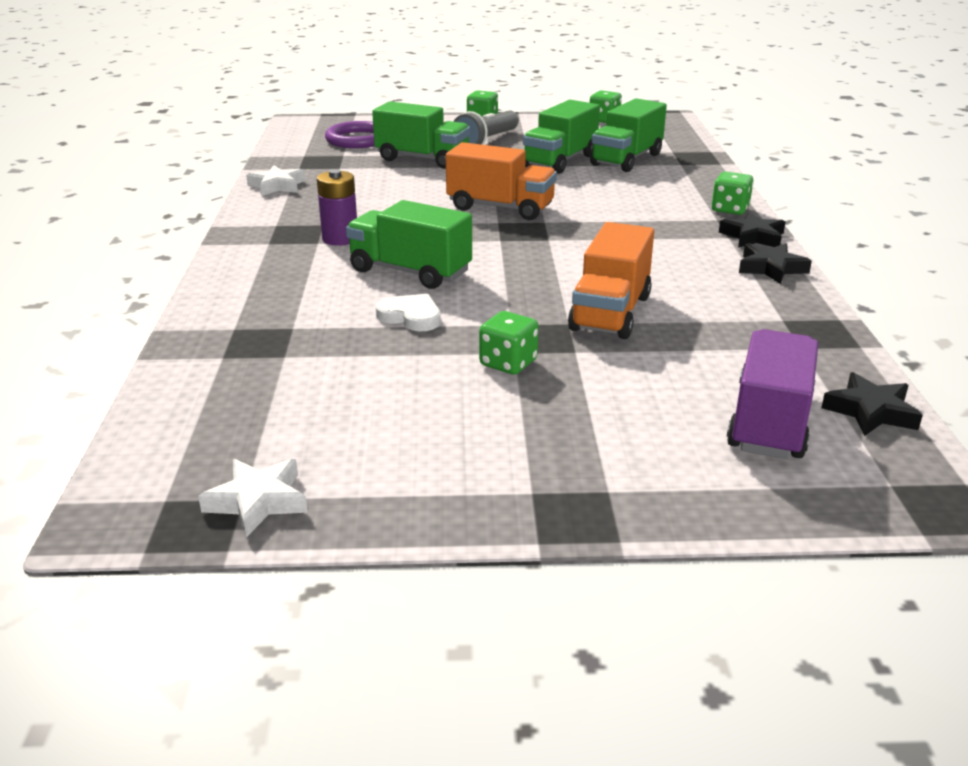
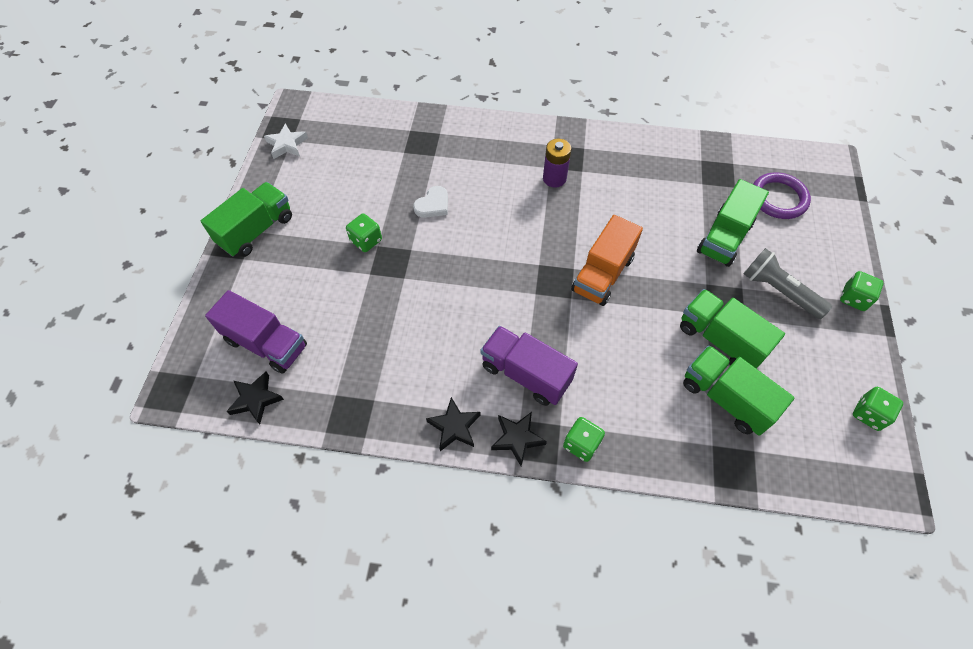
camera: 100 degrees right, 30 degrees up
(277, 186) = (660, 148): white star -> none
(410, 271) = (495, 210): green truck -> green truck (256, 230)
(610, 313) = (411, 302): orange truck -> none
(668, 237) = (525, 374): none -> purple truck

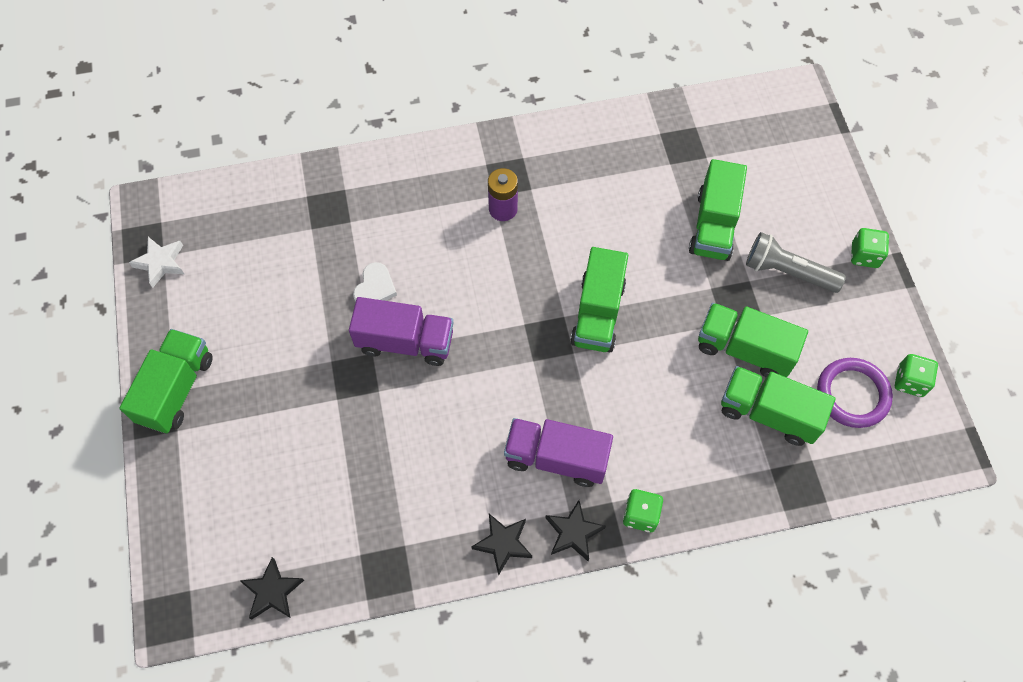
camera: 20 degrees left, 5 degrees up
(266, 343) = (254, 524): purple truck -> purple truck (405, 342)
(366, 241) = (315, 359): green dice -> none
(602, 274) = (597, 313): orange truck -> green truck
(778, 198) = (756, 157): purple ring -> purple ring (852, 394)

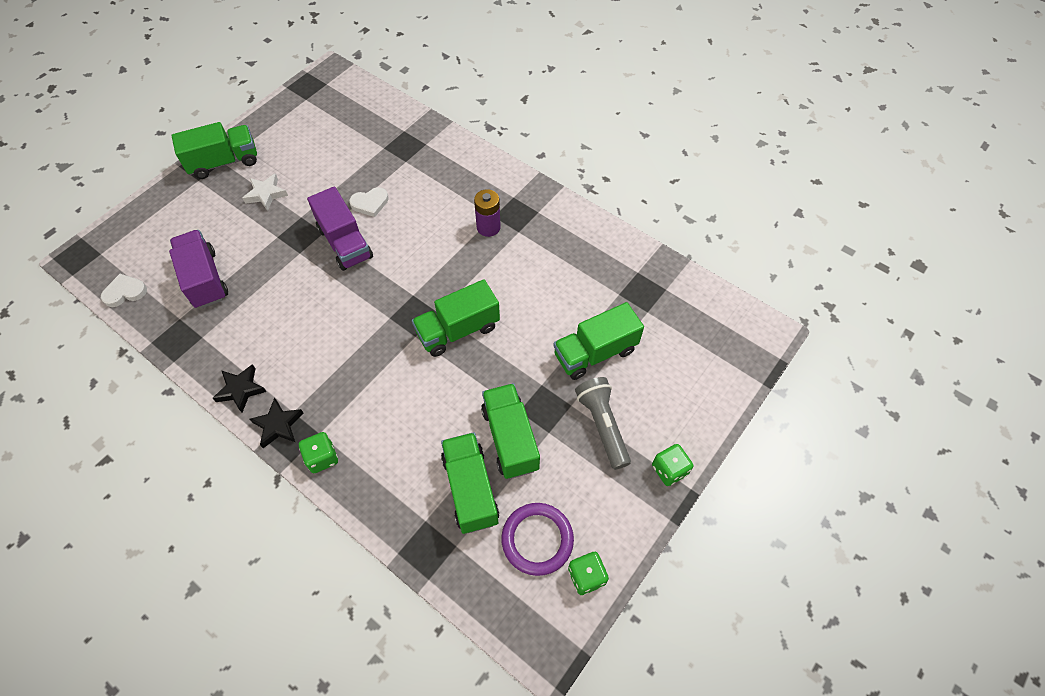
camera: 50 degrees right, 5 degrees down
(160, 263) = (299, 101): white star -> white star (266, 194)
(272, 591) = (125, 292): black star -> white heart
(556, 458) = (327, 378): purple truck -> purple truck (205, 279)

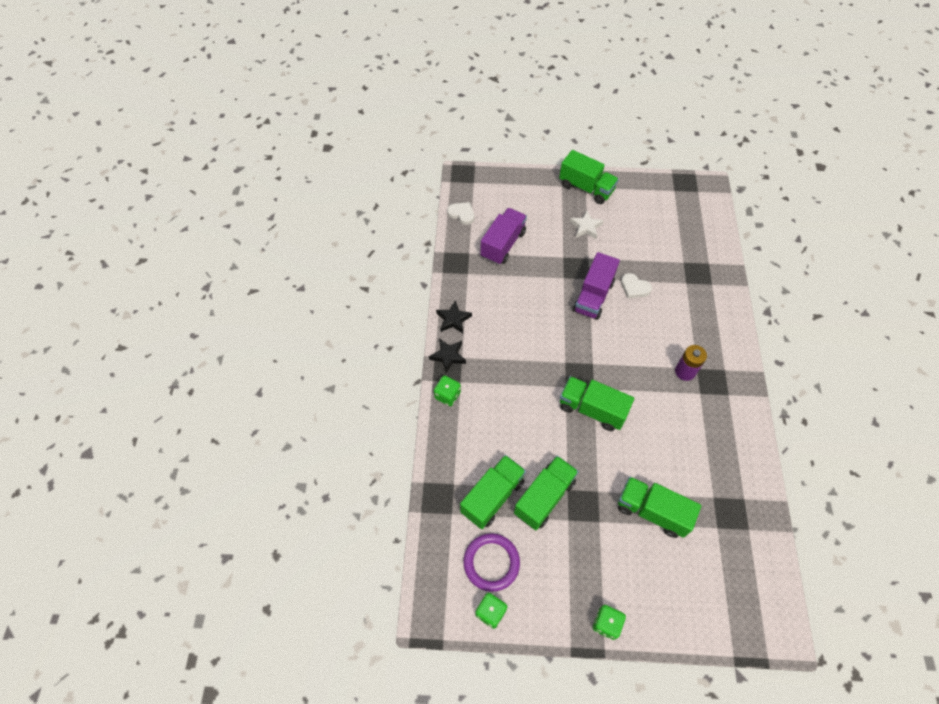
camera: 55 degrees right, 0 degrees up
(602, 425) = (602, 553): grey flashlight -> none

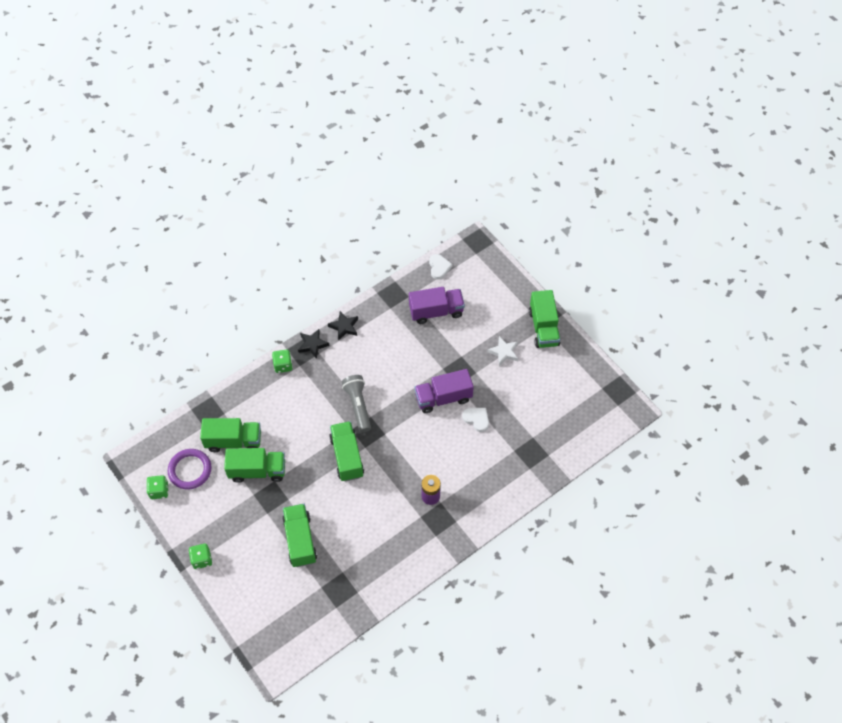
camera: 50 degrees right, 0 degrees up
(546, 364) = (358, 406): none -> grey flashlight
(634, 287) = (476, 419): white heart -> white heart turned 135 degrees clockwise

